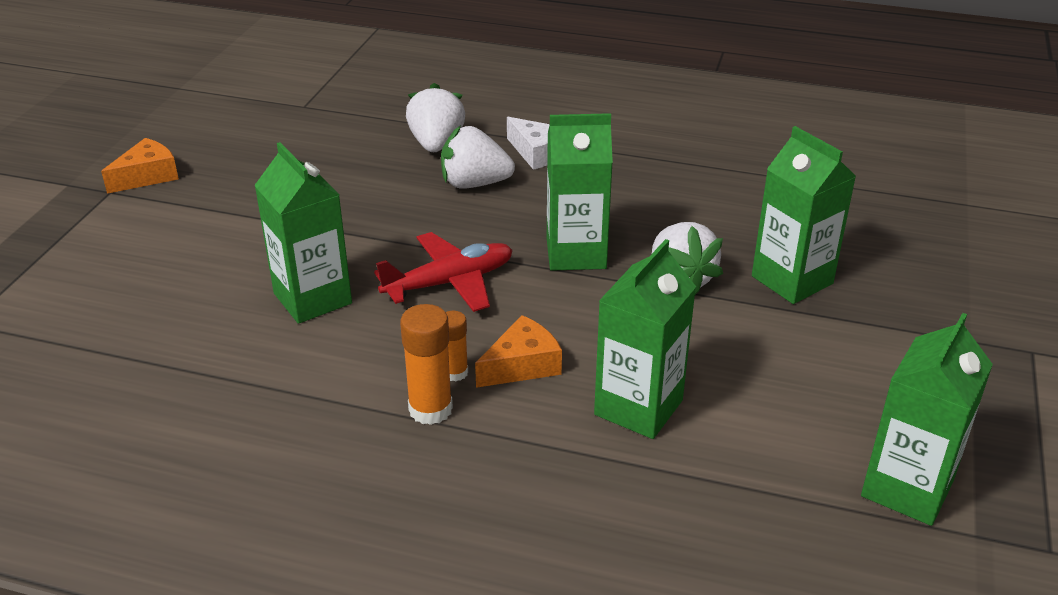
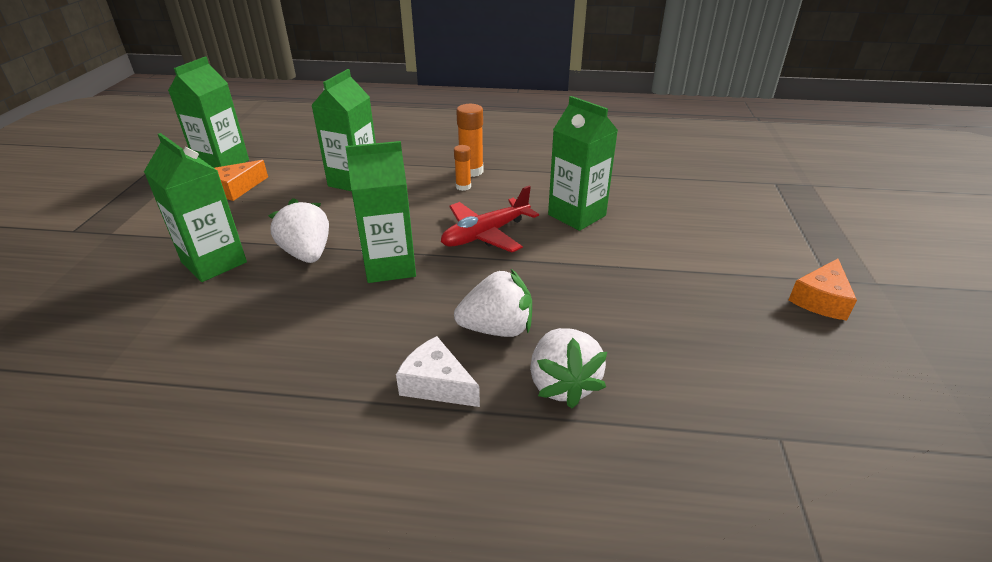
camera: 170 degrees right, 0 degrees up
(522, 365) = (423, 193): orange cheese -> orange cheese (237, 188)

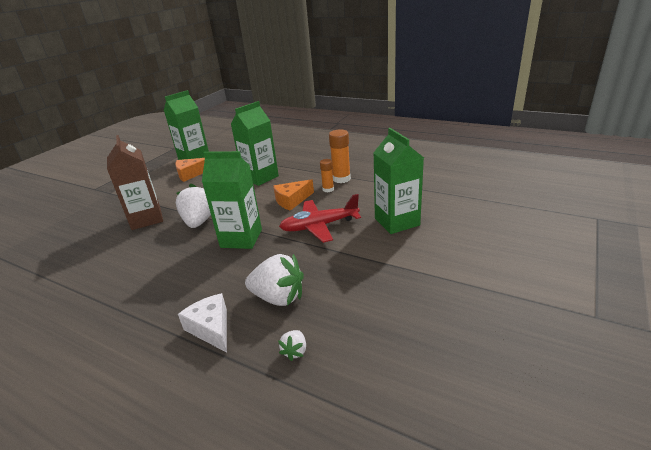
camera: 25 degrees right, 5 degrees down
(214, 262) = (146, 219): green carton -> brown carton
(562, 384) = (295, 351): white strawberry -> white strawberry, size x0.47
(820, 300) = (573, 334): orange cheese -> orange cheese (292, 200)

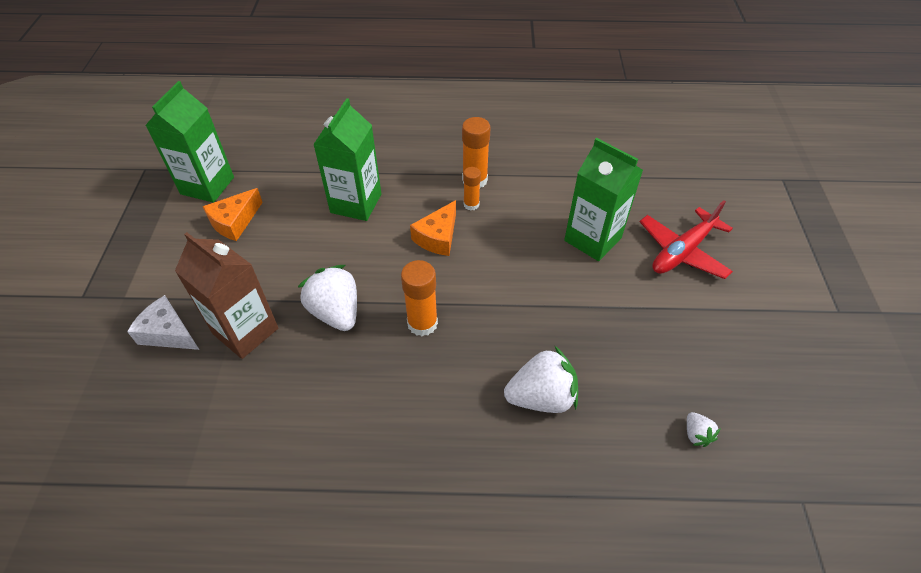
camera: 30 degrees left, 20 degrees up
(211, 328) = (499, 468): white cheese -> white cheese (168, 333)
(241, 238) = (422, 323): green carton -> orange glue stick
(295, 351) = (611, 458): white strawberry -> white strawberry (696, 434)
(319, 226) = (507, 273): red plane -> red plane (682, 252)

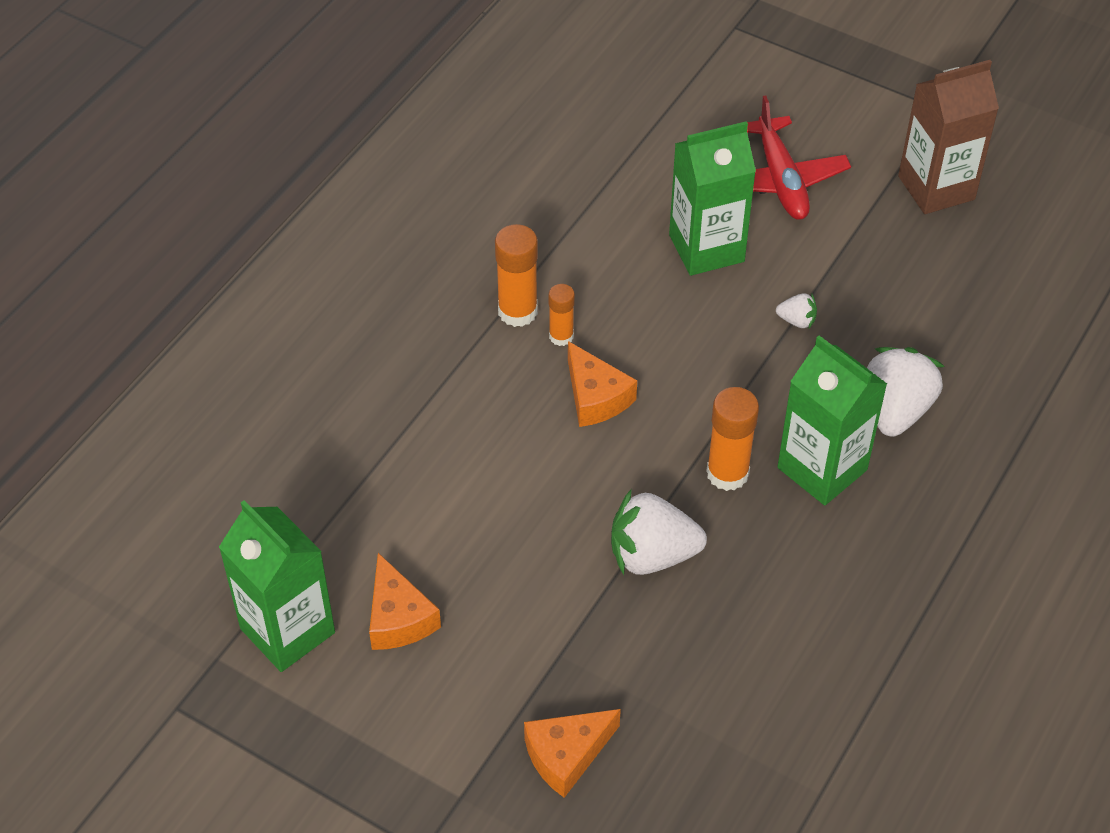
camera: 60 degrees left, 0 degrees up
(168, 333) = (566, 755): white cheese -> orange cheese
(245, 331) = (621, 664): brown carton -> brown carton (936, 188)
(356, 203) = (465, 460): green carton -> green carton (822, 469)
(696, 434) = (1011, 308): white strawberry -> white strawberry (797, 321)

